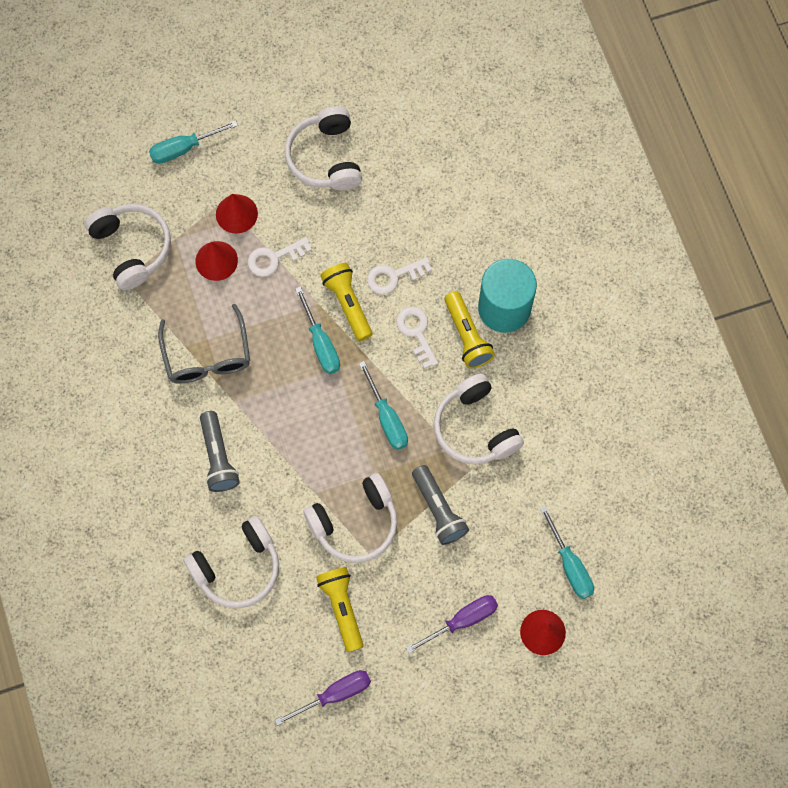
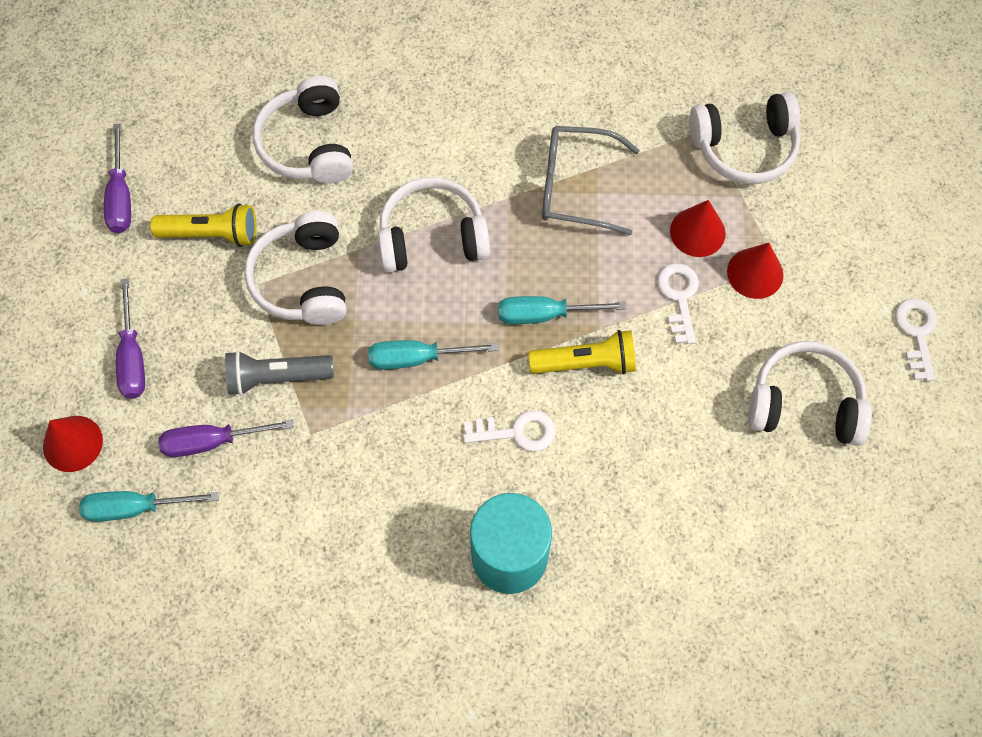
camera: 110 degrees right, 5 degrees down
(183, 148) = (865, 240): turquoise screwdriver -> none
(218, 457) = (446, 162): grey flashlight -> none
(394, 276) = (605, 431): white key -> white key (916, 333)
(467, 336) = (488, 494): yellow flashlight -> none
(475, 428) = (361, 458): white headphones -> white headphones (432, 237)
(503, 534) = (212, 442): none -> purple screwdriver

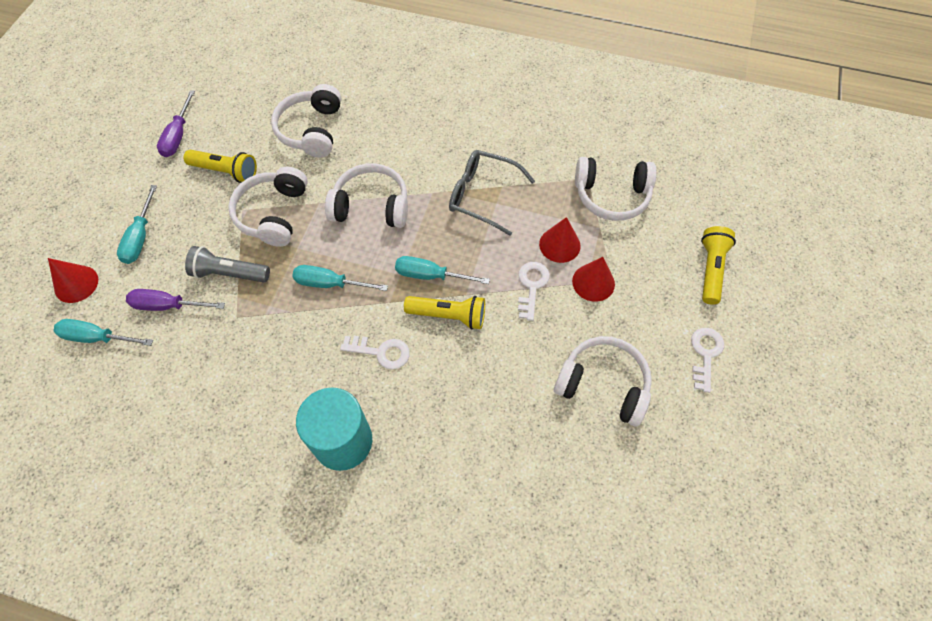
camera: 15 degrees right, 5 degrees down
(133, 357) = (140, 237): purple screwdriver -> turquoise screwdriver
(895, 220) = (710, 269): none -> yellow flashlight

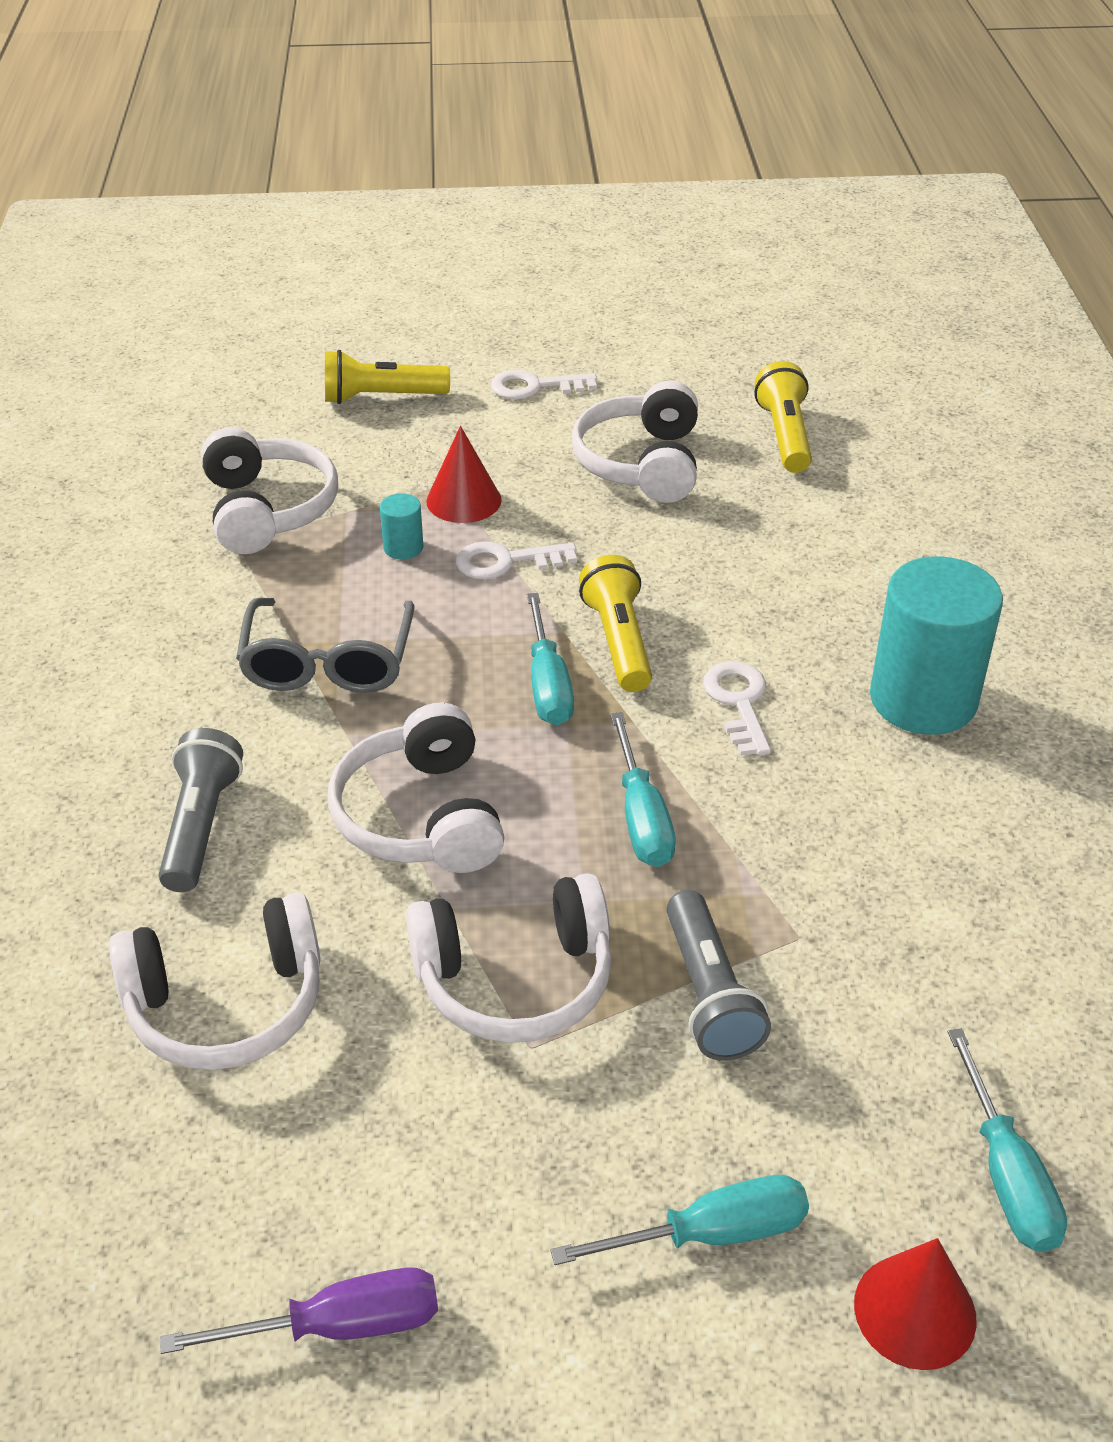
camera: 110 degrees left, 20 degrees down
(167, 306) = (850, 1074): purple screwdriver -> none
(226, 171) = (426, 1137): yellow flashlight -> yellow flashlight (784, 435)
(402, 136) = (200, 826): none -> grey flashlight
(559, 245) = (403, 548): red cone -> turquoise cylinder

